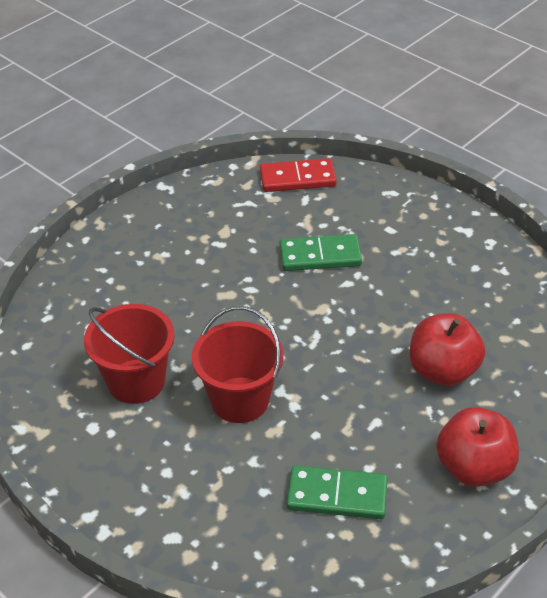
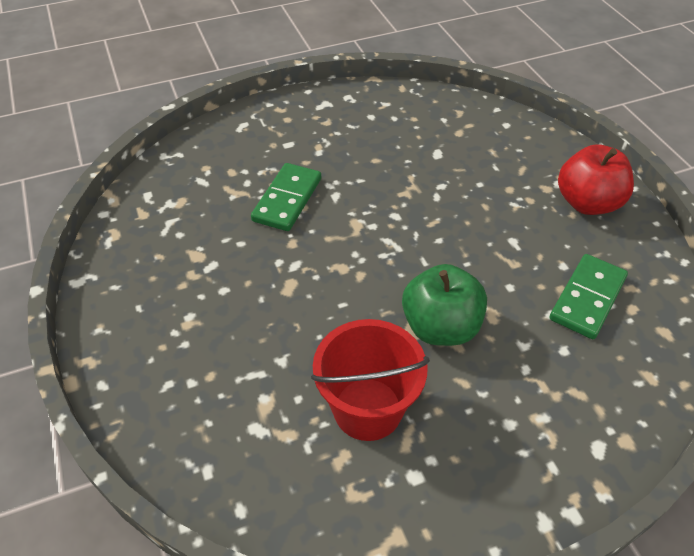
camera: 65 degrees left, 5 degrees up
(240, 400) = (440, 327): red bucket -> green apple
(297, 178) = (168, 175): red domino -> none
(442, 371) = (475, 179): red apple -> none

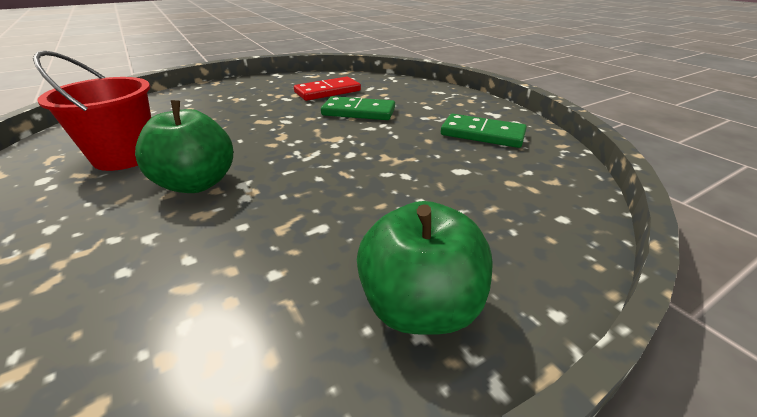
camera: 80 degrees right, 15 degrees down
(201, 222) = (327, 92): none -> red domino
(587, 203) = (420, 306): red apple -> green apple
(587, 298) = (203, 298): green domino -> green domino (482, 134)

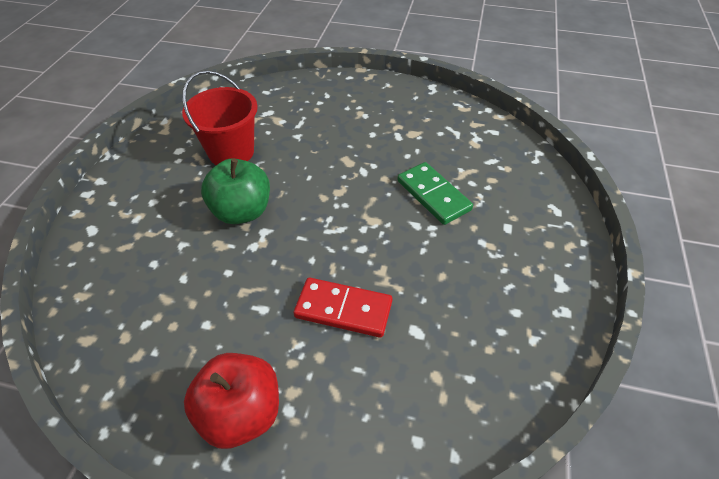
camera: 45 degrees right, 15 degrees up
(327, 92) = (444, 145): red domino -> red domino (343, 309)
(420, 306) = (241, 413): green apple -> red apple
(482, 134) = (501, 304): green domino -> none

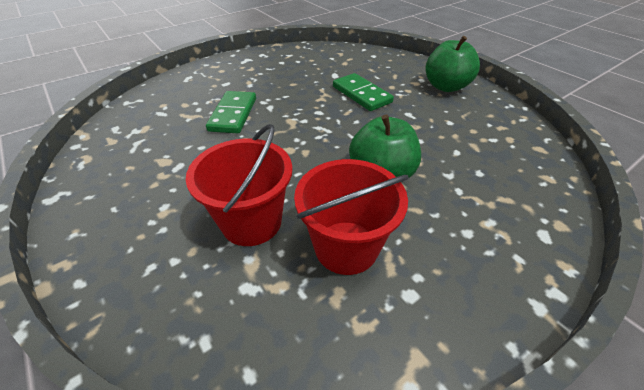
camera: 140 degrees left, 5 degrees down
(241, 413) = (446, 86): red apple -> green apple
(302, 135) = (251, 222): none -> red bucket
(343, 309) = (361, 94): red domino -> green domino

